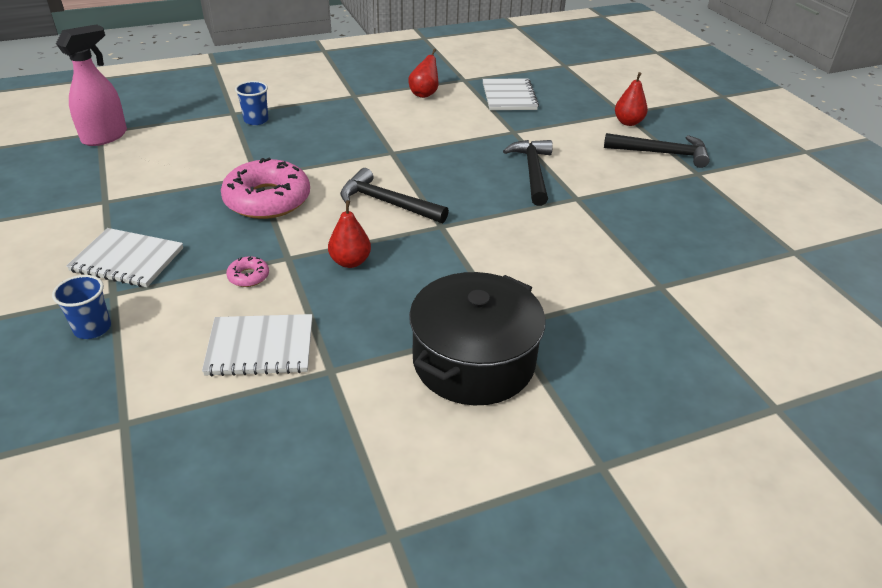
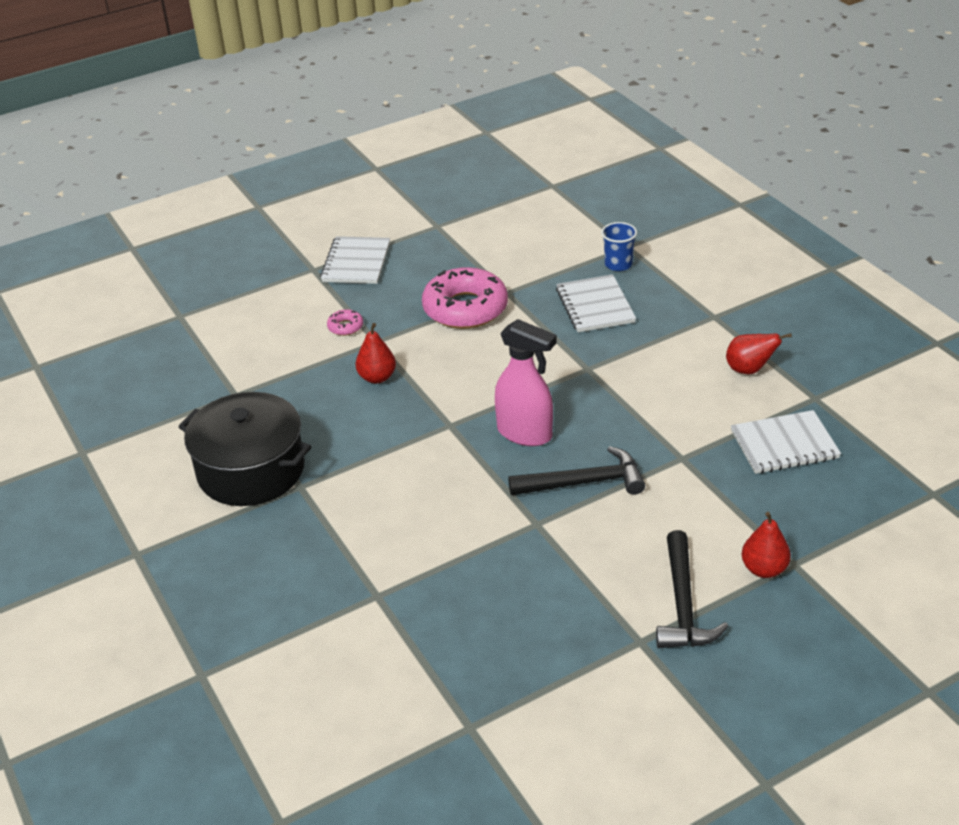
camera: 85 degrees right, 0 degrees up
(92, 328) = (272, 273): blue cup -> none
(105, 137) = (545, 191): pink spray bottle -> pink spray bottle (525, 433)
(260, 347) = (258, 354): white notebook -> white notebook (595, 306)
(387, 203) = (482, 382): black hammer -> none

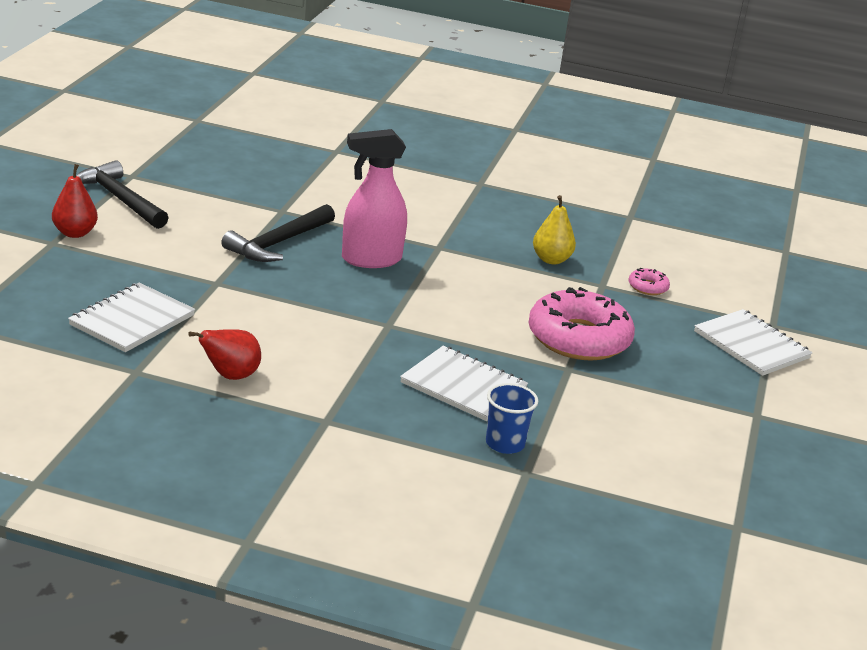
camera: 130 degrees right, 10 degrees down
(251, 470) = (529, 181): black pot -> none
(377, 377) = (551, 260): red pear -> yellow pear

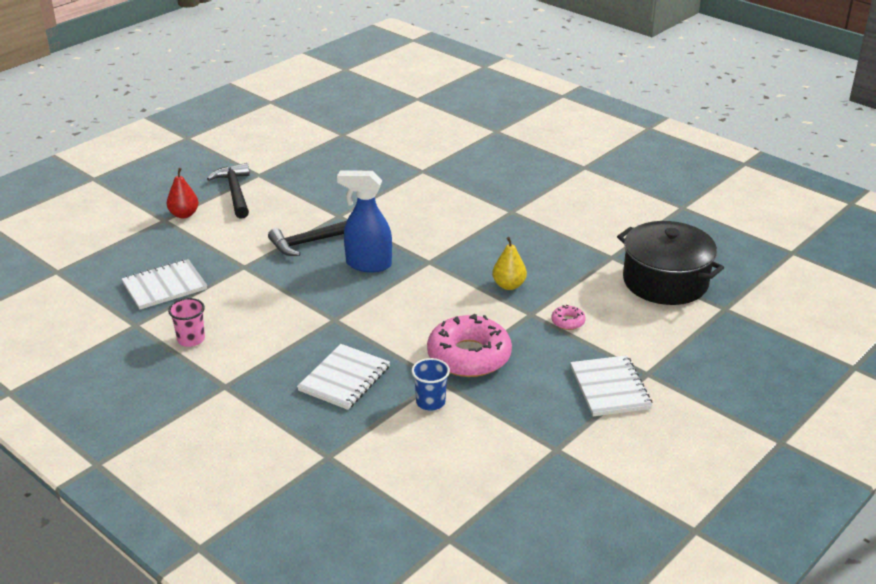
camera: 30 degrees right, 5 degrees up
(230, 376) = (191, 339): red pear -> pink cup
(370, 259) = (368, 264): pink spray bottle -> blue spray bottle
(463, 386) = (344, 378): white notebook -> white notebook turned 60 degrees clockwise
(505, 444) = (333, 430): blue cup -> blue cup (430, 402)
(705, 233) = (665, 281): none -> black pot

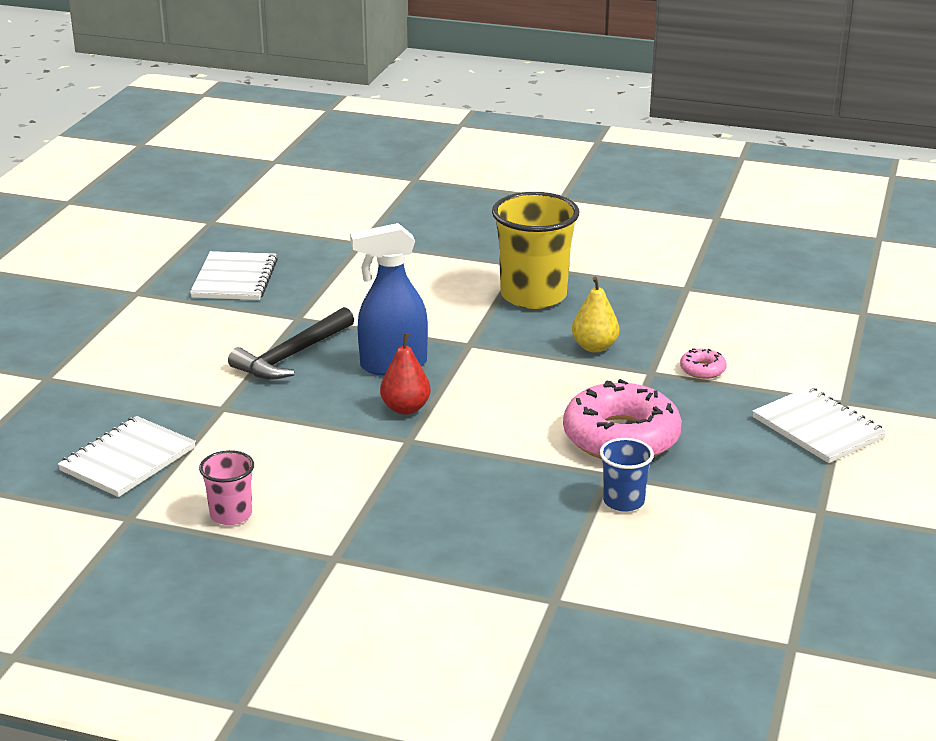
camera: 25 degrees left, 5 degrees down
(184, 214) = (71, 364): red pear -> red pear (405, 408)
(235, 192) = (121, 321): black hammer -> none
(344, 378) = (488, 505): white notebook -> white notebook (234, 279)
(501, 237) = (533, 295): none -> yellow cup
(665, 281) = (771, 300): black pot -> none

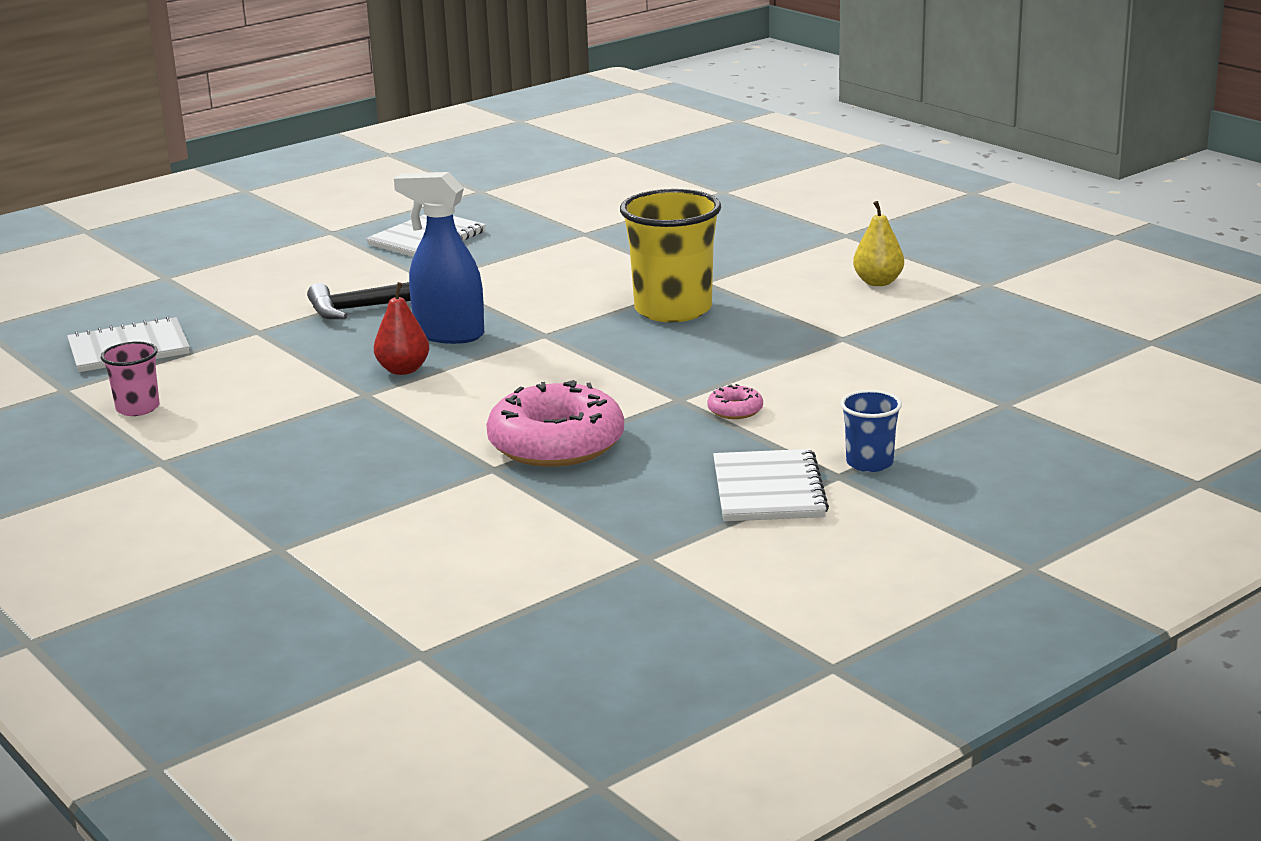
camera: 35 degrees right, 5 degrees down
(594, 347) = (659, 365): yellow pear -> yellow pear (878, 282)
(623, 501) = (469, 493): blue cup -> blue cup (869, 463)

